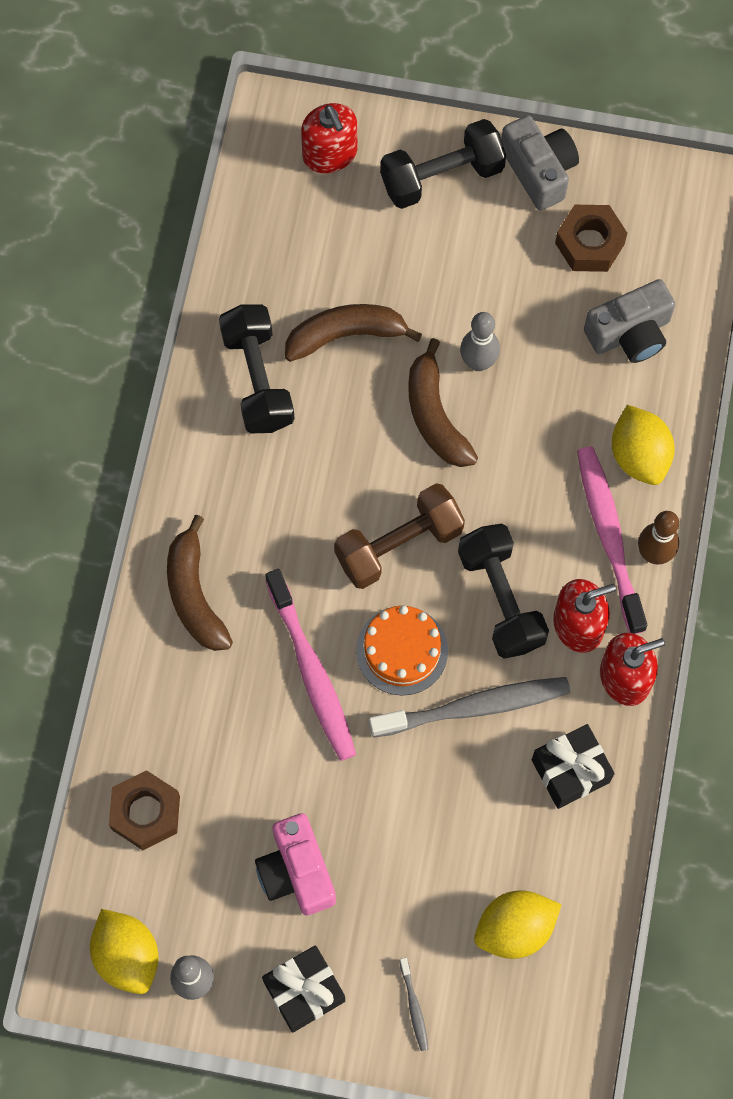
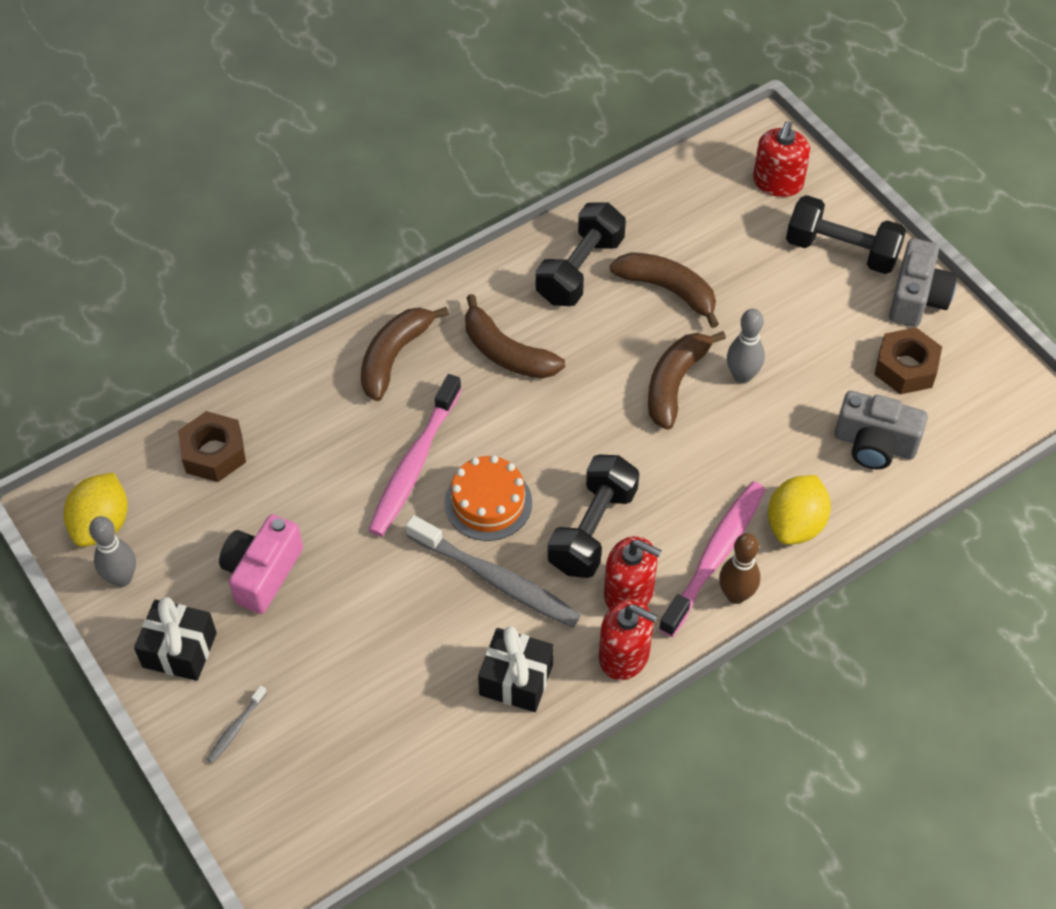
camera: 45 degrees right, 15 degrees down
(279, 508) = (506, 352): none -> brown banana
(398, 545) = (560, 438): brown dumbbell -> none
(515, 929) = (360, 744): yellow lemon -> none

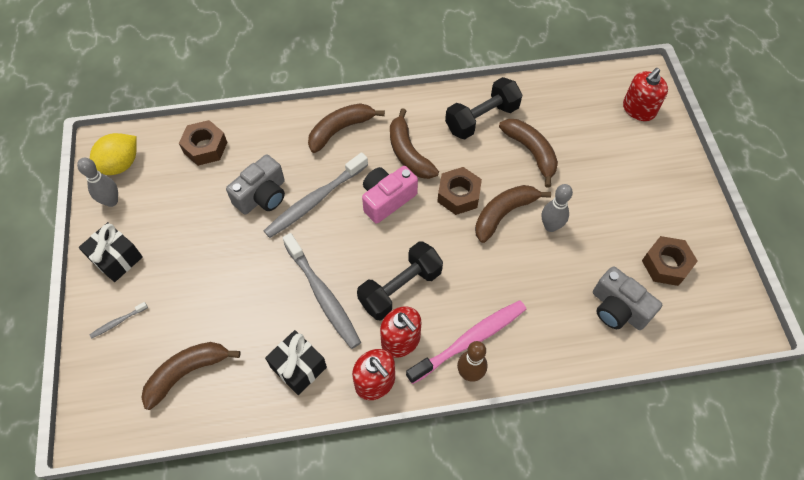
camera: 25 degrees right, 5 degrees up
(262, 573) = (189, 231): pink camera -> pink camera (387, 199)
(372, 749) = (187, 373): none -> brown banana
(414, 464) = (315, 201): pink toothbrush -> grey toothbrush
(488, 502) = (345, 243): orange cake -> none
(603, 382) = (458, 195): none -> brown nut
(795, 524) = (535, 341): yellow lemon -> none
(841, 251) = (660, 169): black dumbbell -> none
(917, 298) = (697, 220): grey camera -> grey camera (262, 196)

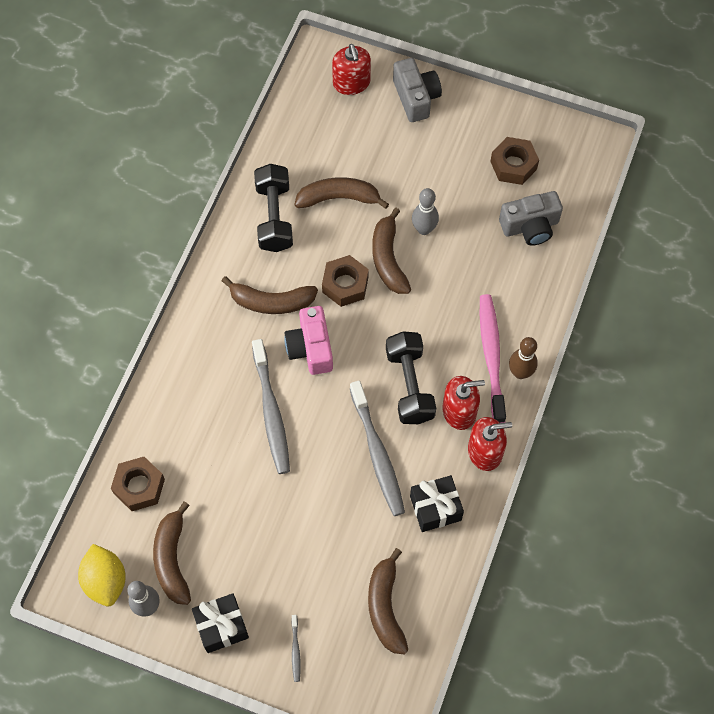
camera: 60 degrees left, 5 degrees up
(262, 196) = (235, 457): grey camera -> grey camera (416, 98)
(323, 295) = (377, 454): grey toothbrush -> grey toothbrush turned 75 degrees clockwise
(340, 130) = (203, 348): brown banana -> brown banana (172, 559)

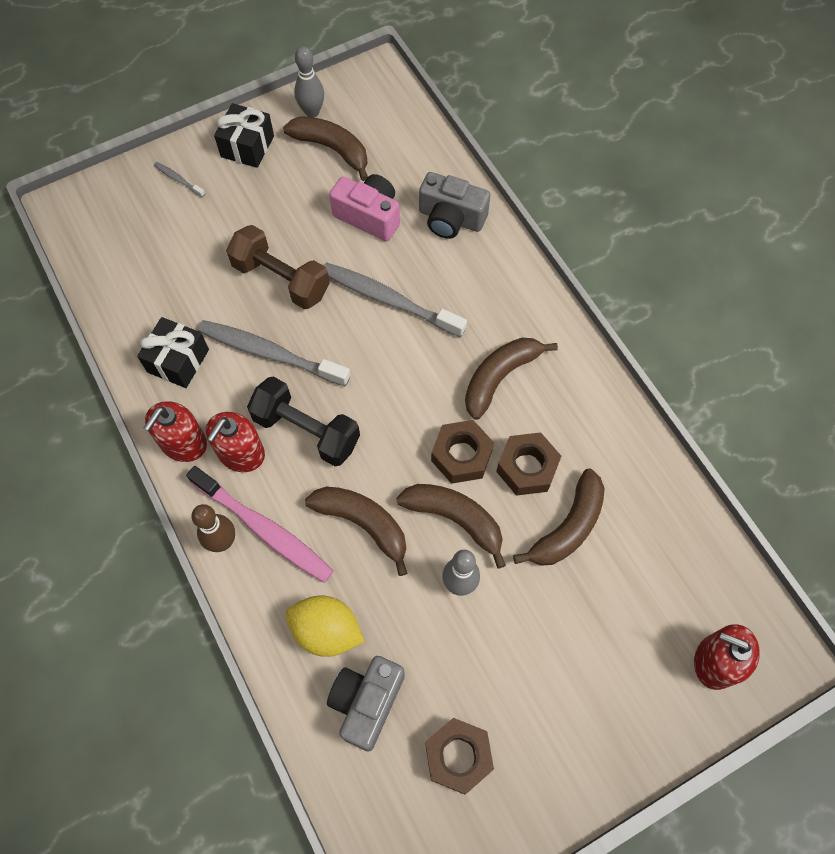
camera: 130 degrees right, 0 degrees up
(105, 580) = (359, 99): yellow lemon -> yellow lemon (326, 631)
(139, 486) = (414, 165): brown nut -> brown nut (527, 468)
(274, 217) = (595, 448): black dumbbell -> none
(311, 348) = (421, 376): pink camera -> pink camera (369, 216)
(316, 496) = (281, 279): none -> brown dumbbell
(385, 607) = (142, 262): brown banana -> brown banana (363, 524)
(416, 98) = (639, 721): grey camera -> grey camera (451, 218)

